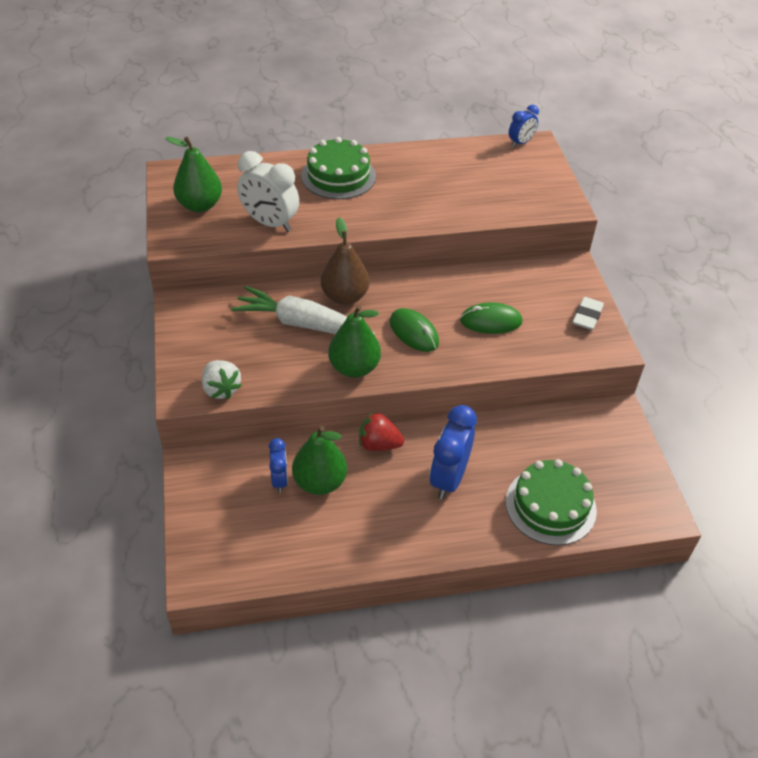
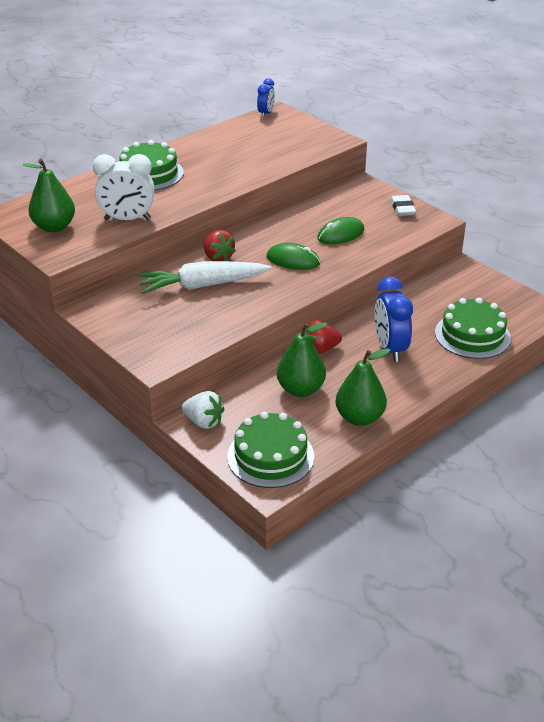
camera: 30 degrees left, 10 degrees down
(221, 389) = (183, 348): white strawberry -> white strawberry (203, 422)
(227, 544) = (270, 456): none -> green cake
(280, 480) = (269, 401): blue clock -> none
(345, 296) = (218, 257): brown pear -> red strawberry
(354, 368) = (272, 297): green pear -> green pear (359, 418)

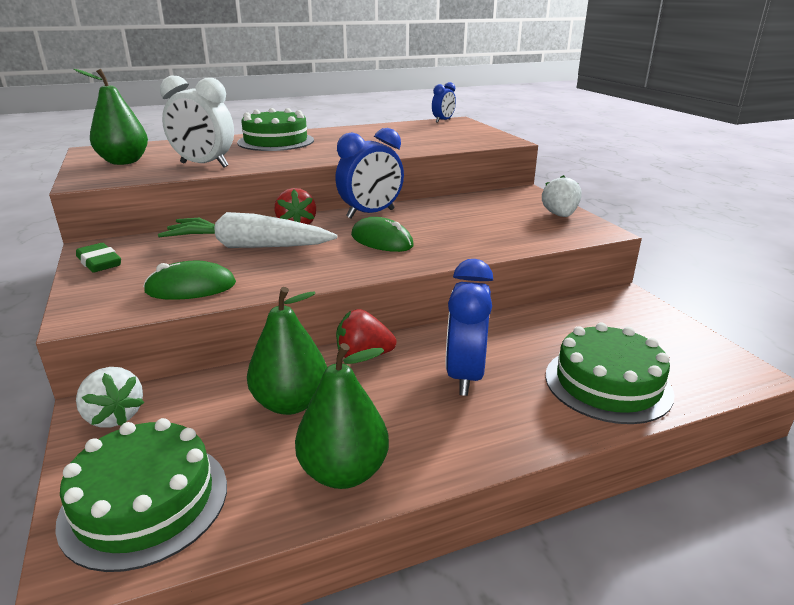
camera: 20 degrees right, 10 degrees down
(110, 322) = (99, 262): none -> green eraser
(263, 233) = (371, 214): none -> blue clock
(340, 234) = (463, 226): green mouse -> green mouse (191, 287)
(402, 208) = (560, 215): white eraser -> white strawberry

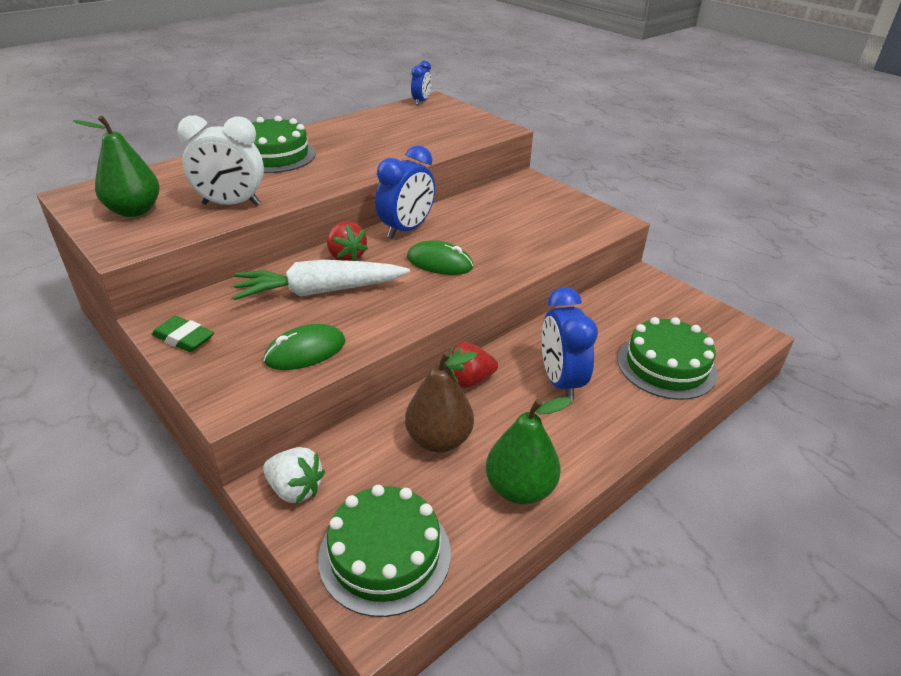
camera: 20 degrees left, 10 degrees up
(290, 403) = (439, 440): green pear -> brown pear
(560, 215) = (574, 207): white strawberry -> none

